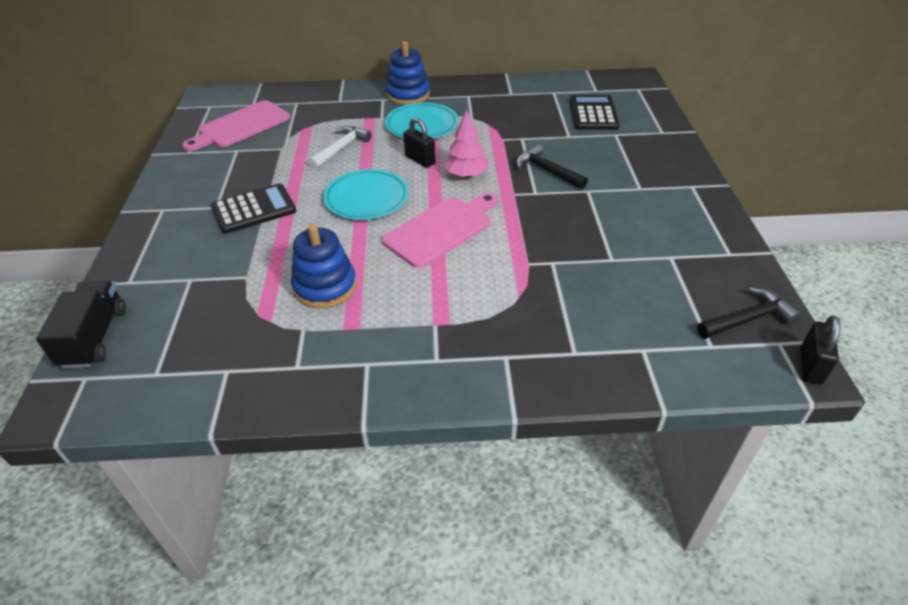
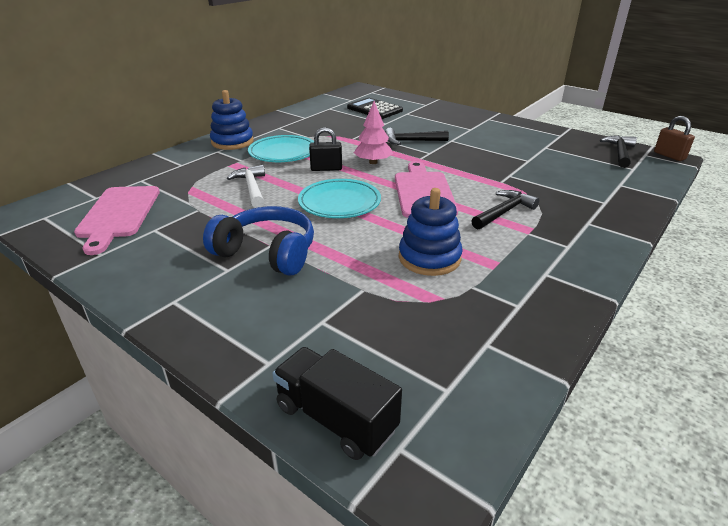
camera: 50 degrees left, 10 degrees down
(254, 209) = (267, 252): black calculator -> blue headphones
(460, 292) = (503, 212): none -> black hammer
(810, 366) = (669, 156): black padlock -> brown padlock

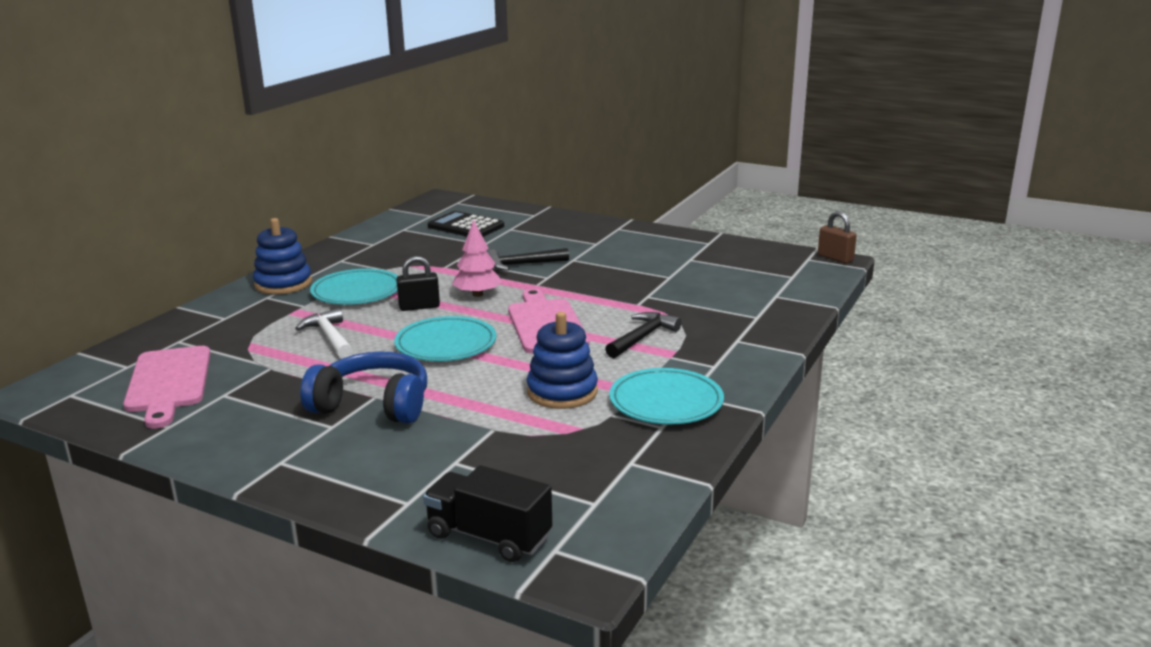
camera: 10 degrees left, 10 degrees down
(523, 279) = (666, 402): none -> turquoise plate
(619, 153) = (778, 259): black hammer -> none

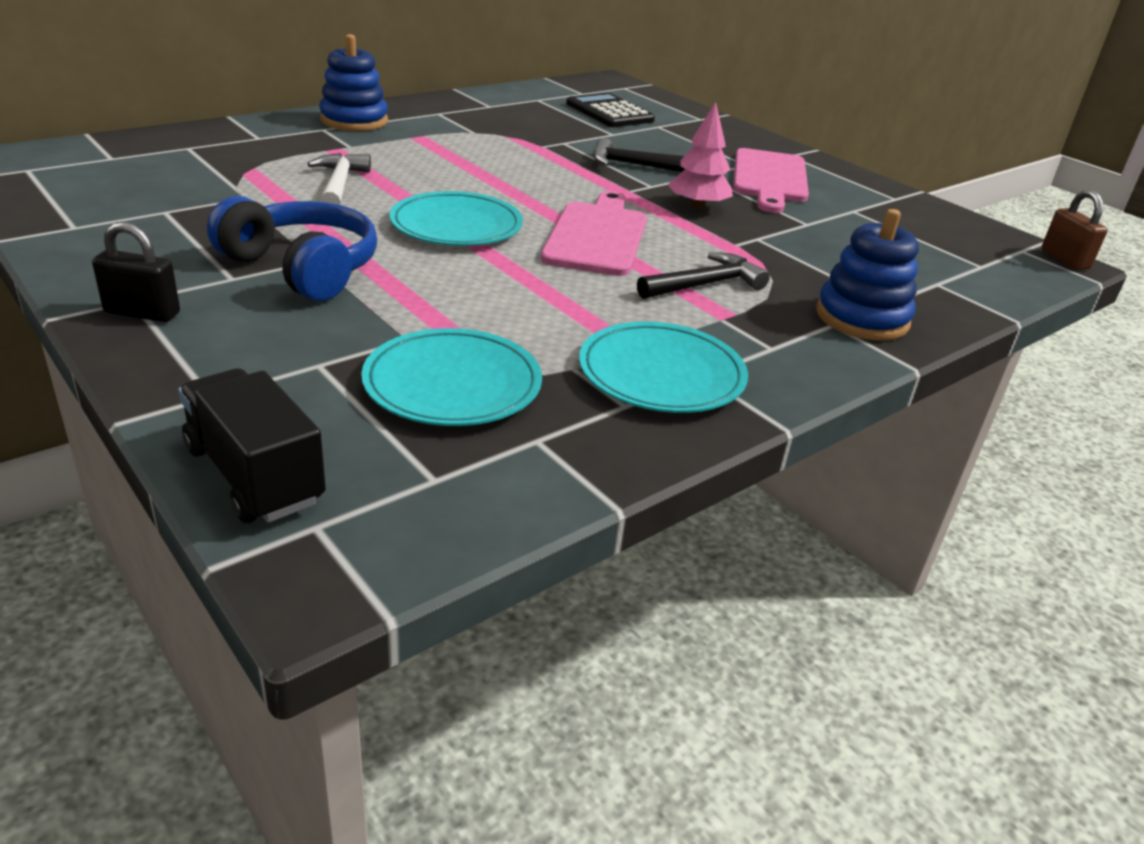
camera: 20 degrees right, 10 degrees up
(168, 382) = (128, 184): pink cutting board -> pink cutting board (769, 178)
(357, 292) = (420, 147): turquoise plate -> turquoise plate (452, 384)
(419, 307) = (470, 179): black padlock -> black padlock (142, 313)
(477, 294) = (549, 183): pink tree -> pink tree (697, 206)
(562, 392) = (537, 320): blue stacking toy -> blue stacking toy (862, 318)

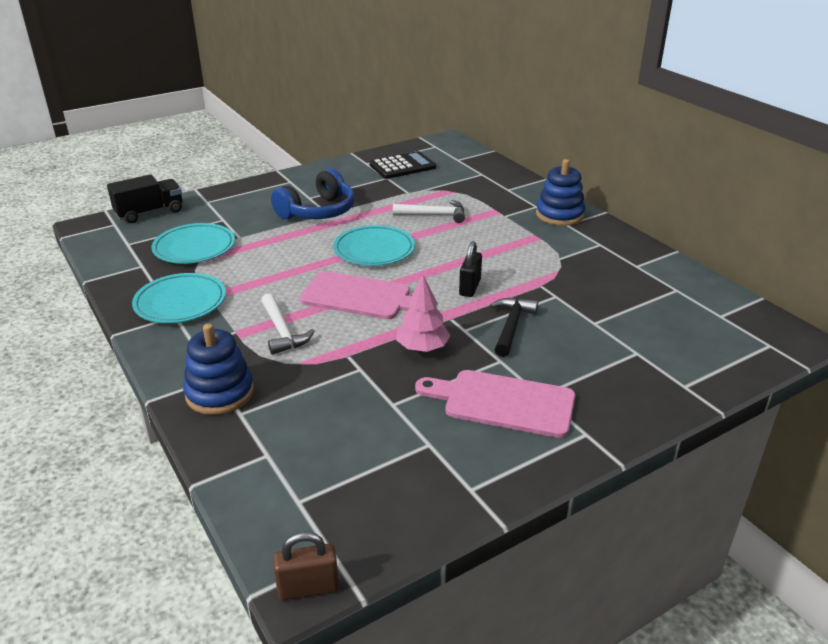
camera: 100 degrees right, 0 degrees up
(142, 313) = (278, 184): black padlock -> black padlock (470, 287)
(609, 112) = (663, 327): black calculator -> black calculator (402, 166)
(705, 285) = (282, 331): black hammer -> white hammer

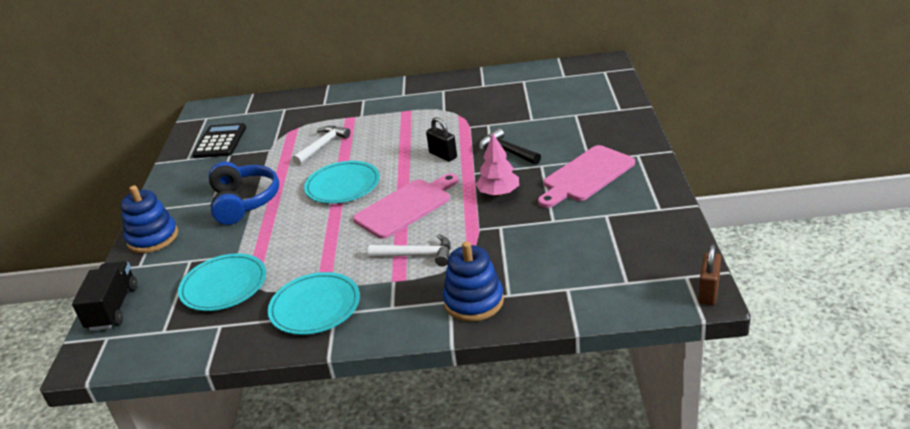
camera: 55 degrees left, 0 degrees up
(559, 215) = (387, 94): blue stacking toy -> blue stacking toy (153, 238)

